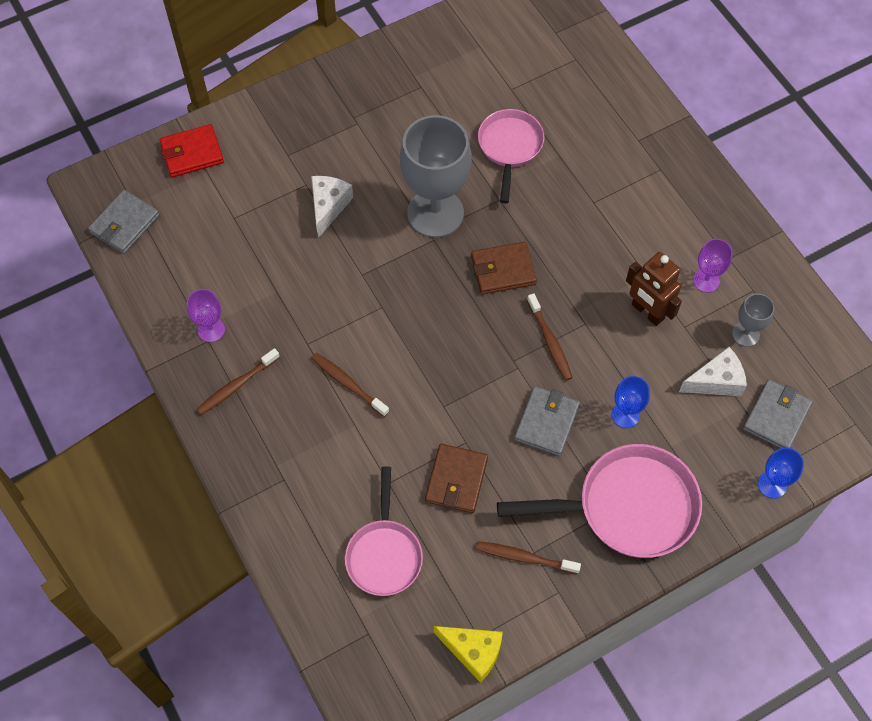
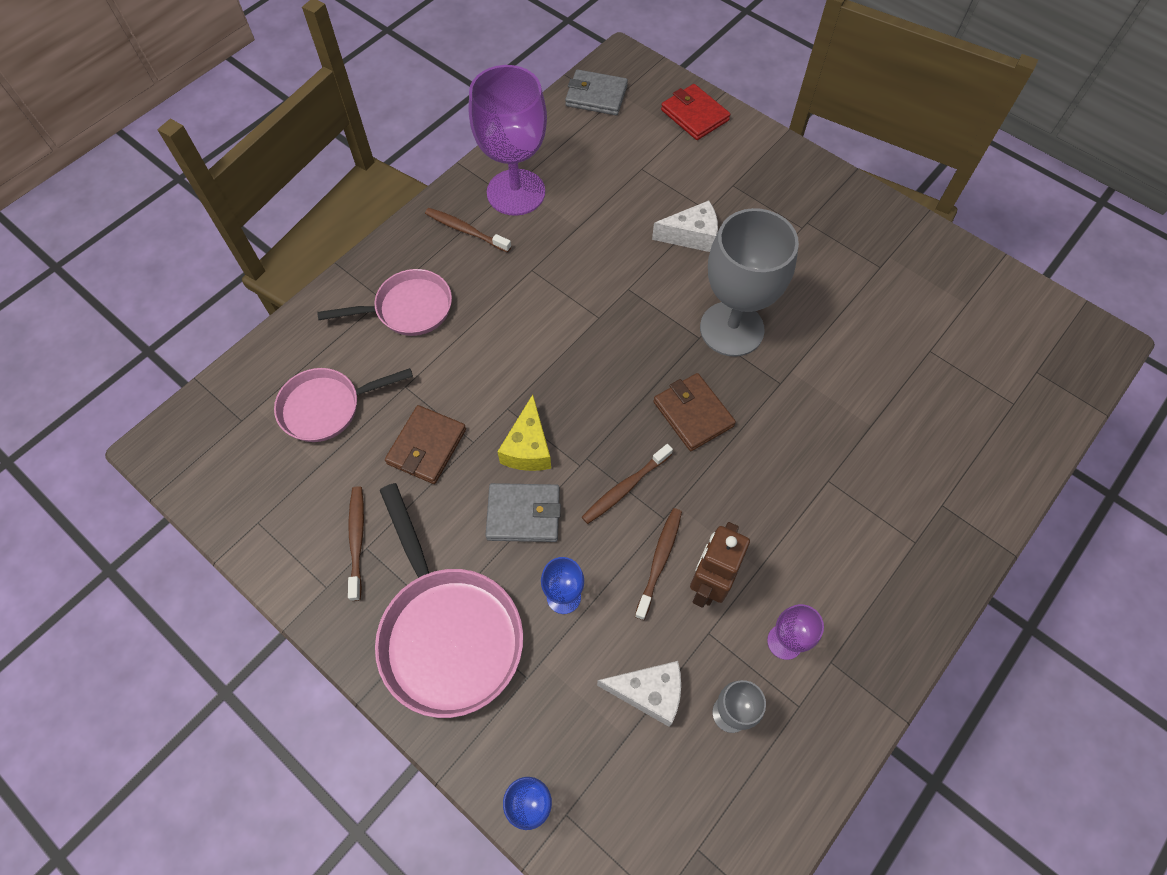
camera: 70 degrees right, 0 degrees up
(211, 330) = (516, 192): purple goblet -> purple goblet, size x2.17
(348, 384) = (501, 317): brown toothbrush -> brown toothbrush (659, 560)
(456, 480) = (427, 446): brown wallet -> brown wallet turned 60 degrees counterclockwise
(473, 652) = (240, 522): yellow cheese -> yellow cheese (528, 447)
(510, 147) = (852, 372): pink pan -> pink pan (408, 309)
(716, 381) = (649, 693): white cheese -> white cheese turned 45 degrees counterclockwise
(776, 417) = (628, 785): grey wallet -> none

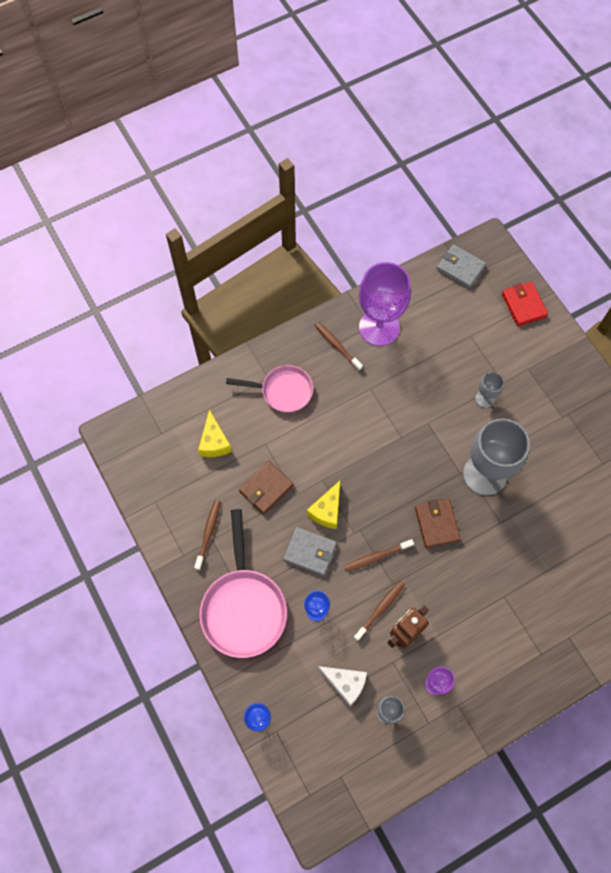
camera: 20 degrees right, 5 degrees up
(326, 407) = (214, 442): pink pan -> yellow cheese
(691, 236) = (485, 399): white cheese -> grey goblet

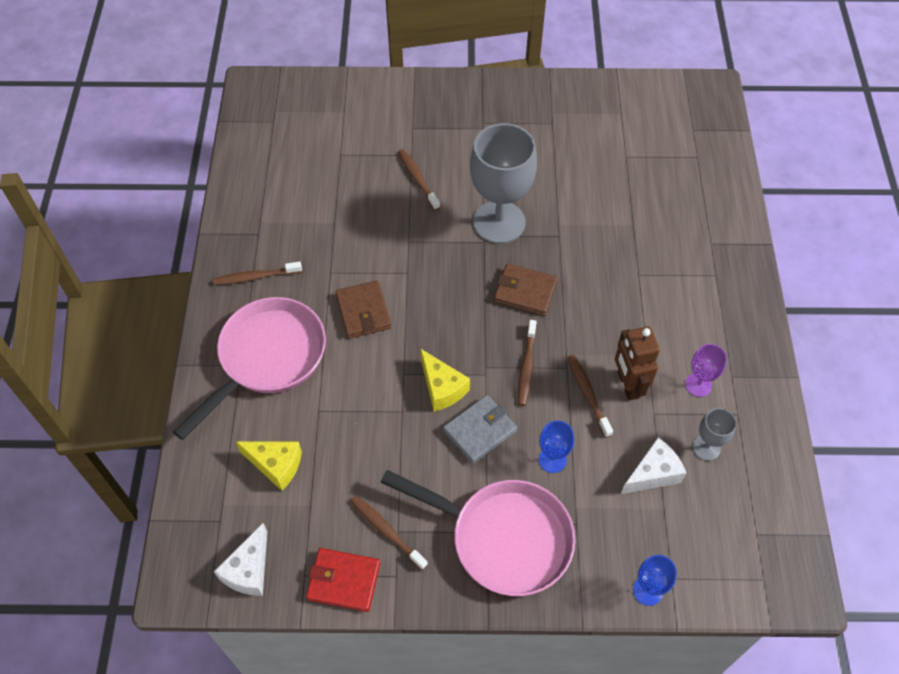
camera: 60 degrees left, 10 degrees down
(141, 469) = (248, 570): none -> white cheese
(266, 488) = (374, 437): brown wallet -> brown wallet (363, 311)
(283, 391) = (268, 358): pink pan -> pink pan, size x1.56
(379, 327) = (266, 227): purple goblet -> none
(460, 268) = (258, 123): grey wallet -> none
(485, 399) = (417, 179): grey goblet -> brown toothbrush
(523, 305) = (342, 95): red wallet -> red wallet (343, 581)

